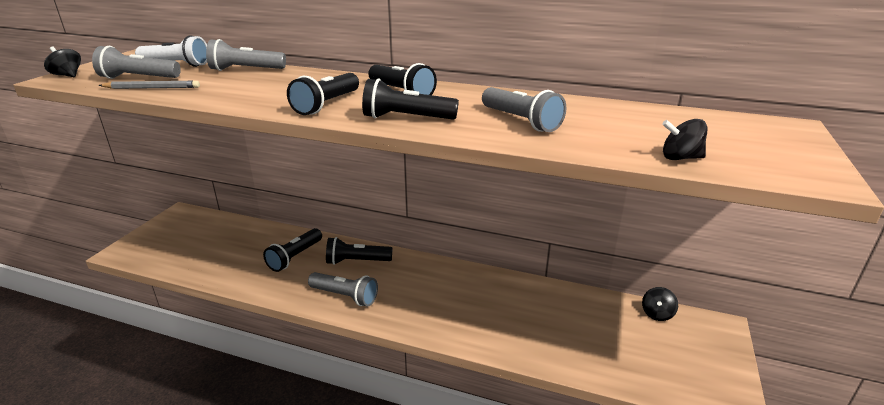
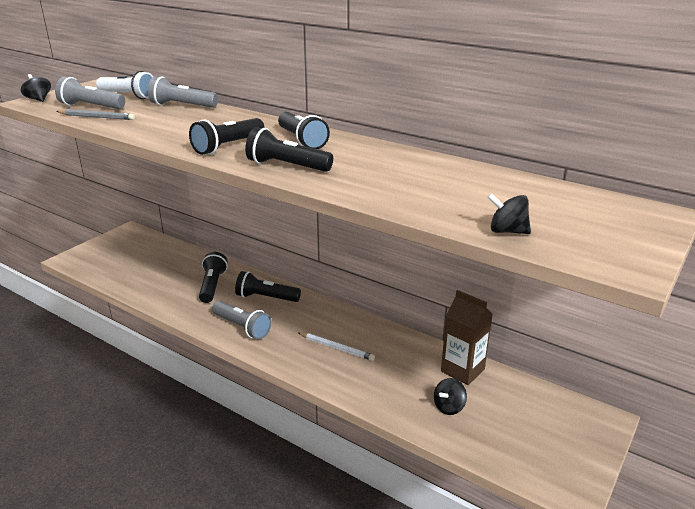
camera: 15 degrees right, 0 degrees up
(295, 257) = (212, 285): black flashlight -> black flashlight turned 135 degrees clockwise
(450, 301) = (336, 348): none -> white pencil
(521, 121) = (388, 179): grey flashlight -> none
(578, 302) = (462, 370): none -> brown carton
(657, 314) = (540, 395): black spinning top -> black spinning top (449, 407)

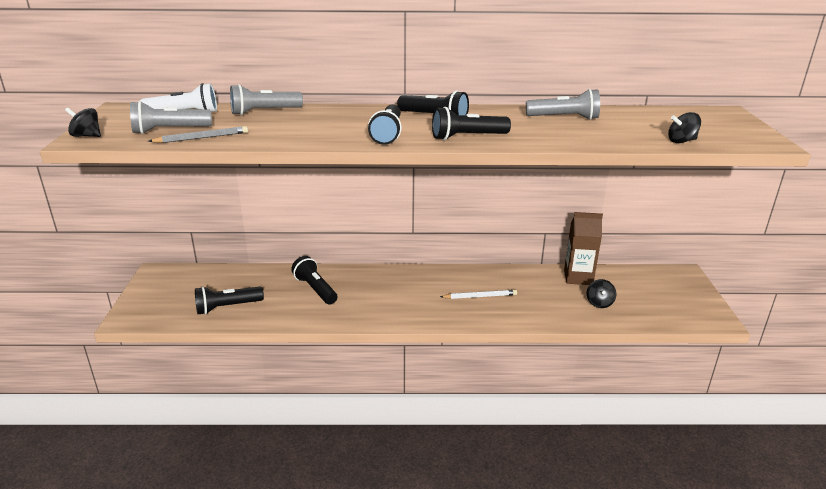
camera: 35 degrees left, 0 degrees up
(242, 327) = (388, 310): grey flashlight -> grey flashlight (564, 118)
(266, 298) = (375, 282): black flashlight -> black flashlight (227, 307)

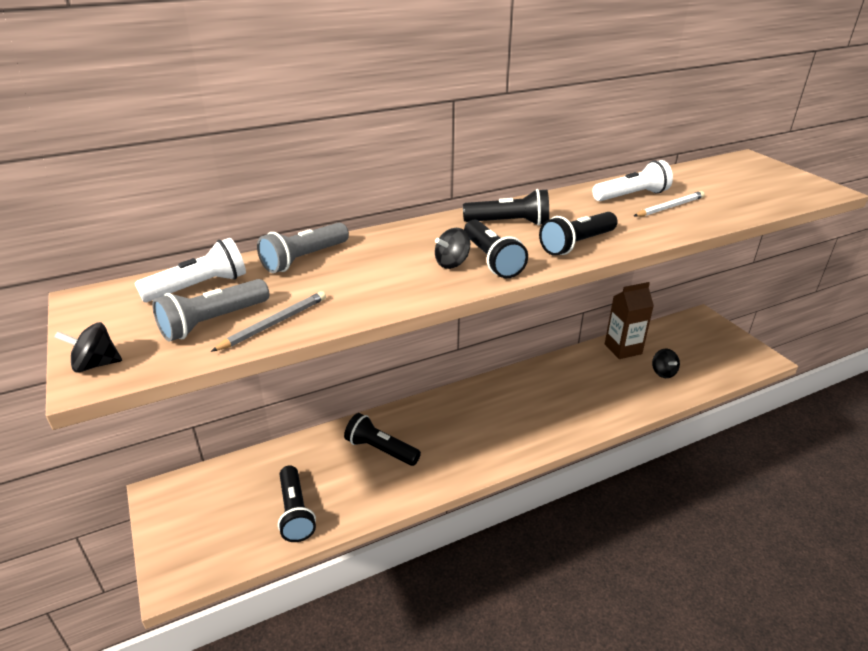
camera: 25 degrees left, 5 degrees up
(227, 307) = (295, 512): black flashlight -> black flashlight turned 60 degrees counterclockwise
(480, 296) = (555, 401): white pencil -> white pencil (669, 207)
(564, 118) = (631, 196): grey flashlight -> white flashlight
(681, 141) = (762, 203): black spinning top -> black spinning top (452, 263)

